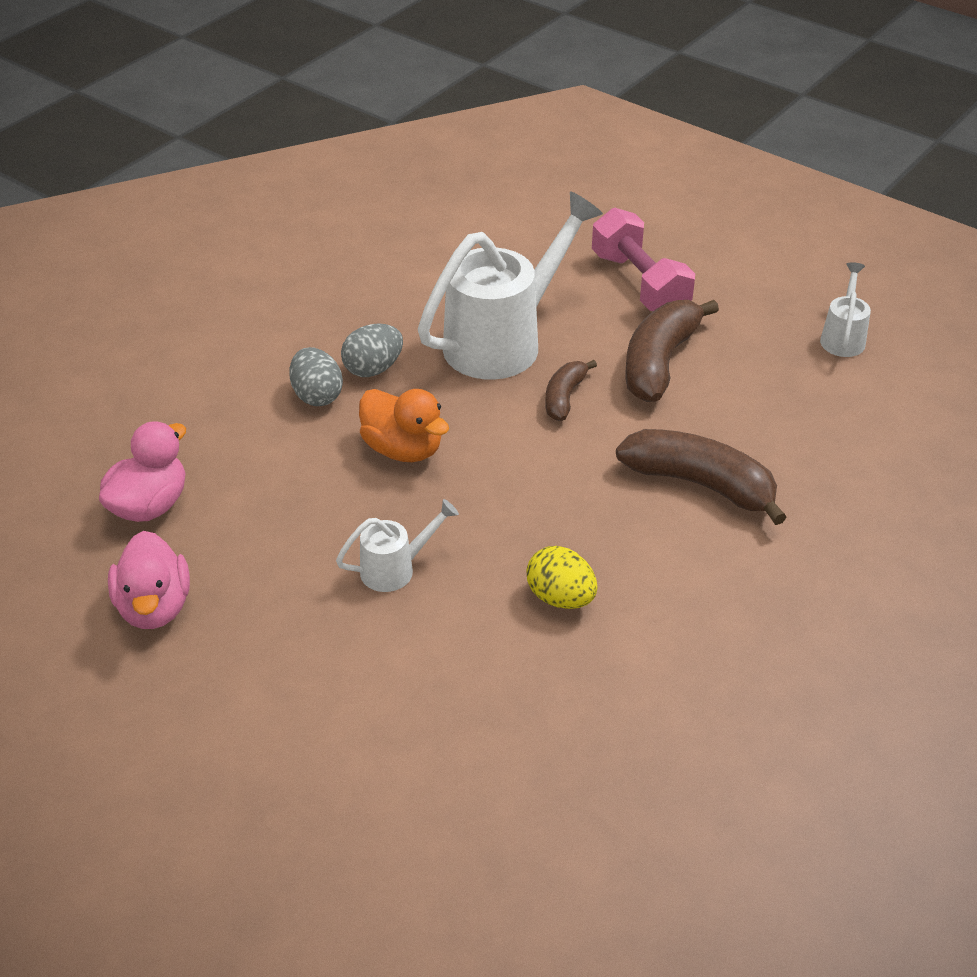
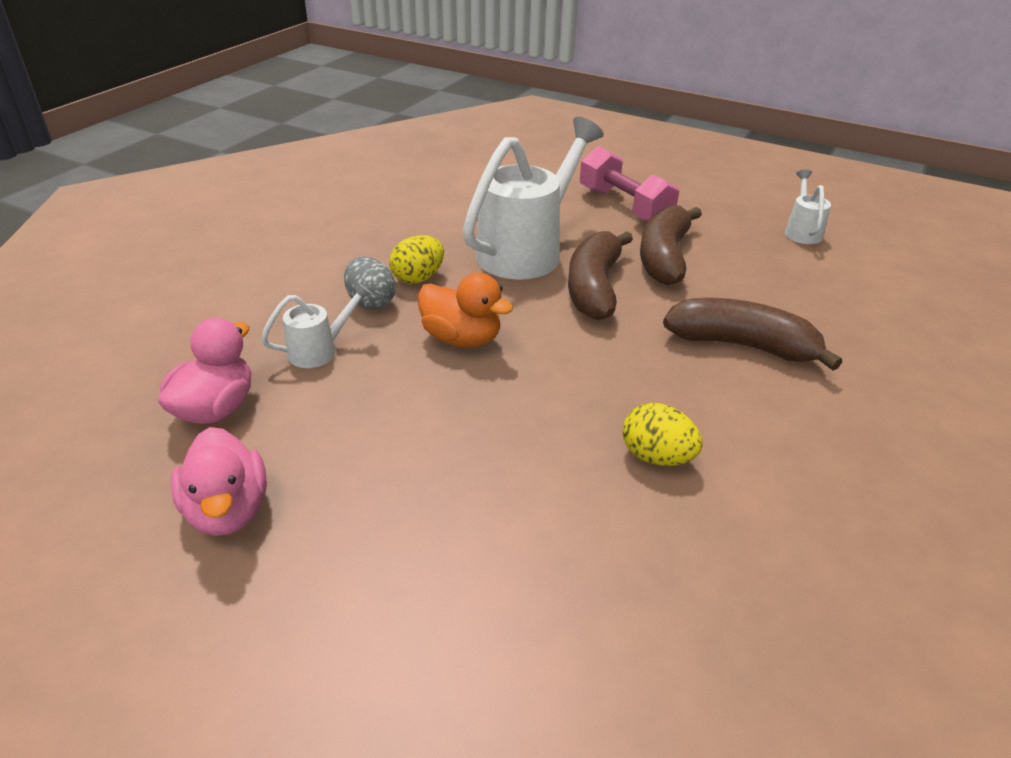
camera: 10 degrees left, 5 degrees down
(373, 369) = (418, 278): grey egg -> yellow egg
(395, 569) = (482, 445): white watering can -> white watering can (319, 350)
(564, 397) = (594, 288): brown banana -> brown banana, size x1.80

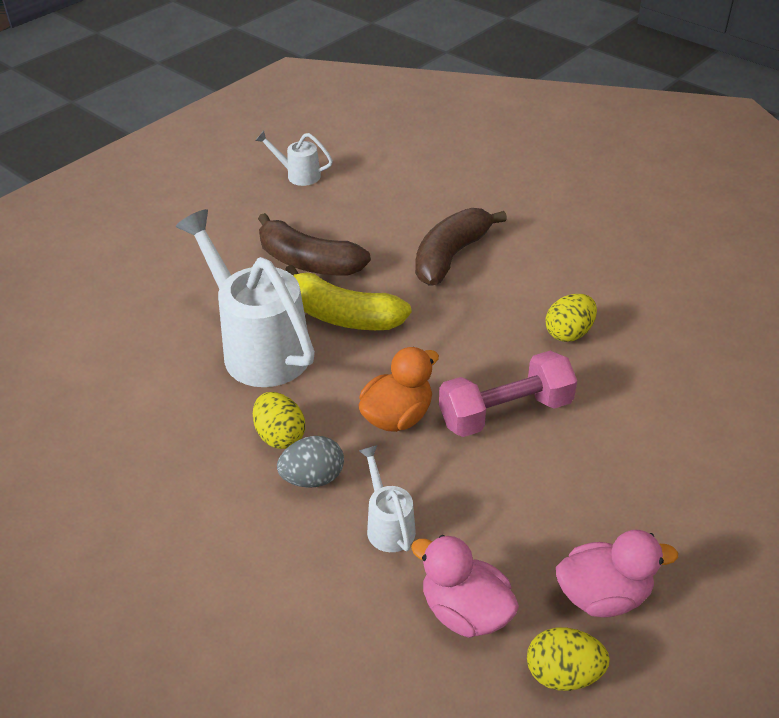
camera: 75 degrees left, 5 degrees up
(132, 483) = (563, 673): none -> yellow egg
(594, 288) = (342, 316): brown banana -> yellow banana
(624, 206) = (201, 263): pink dumbbell -> pink dumbbell (505, 412)

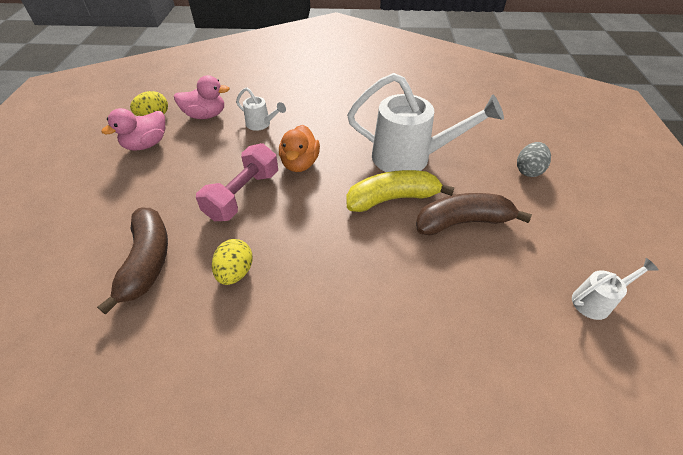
camera: 140 degrees right, 5 degrees up
(280, 436) = (345, 129): yellow egg -> none
(313, 478) = (311, 123): grey egg -> grey egg (528, 170)
(451, 256) = (379, 291): brown banana -> brown banana (147, 262)

